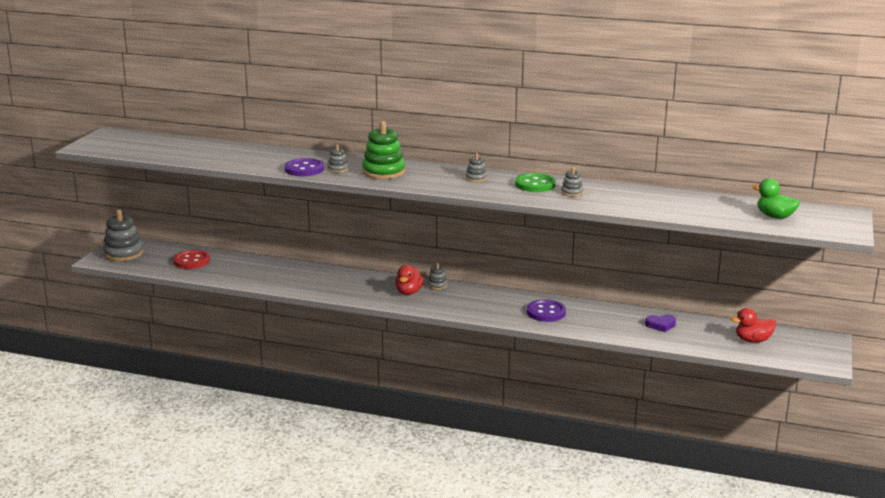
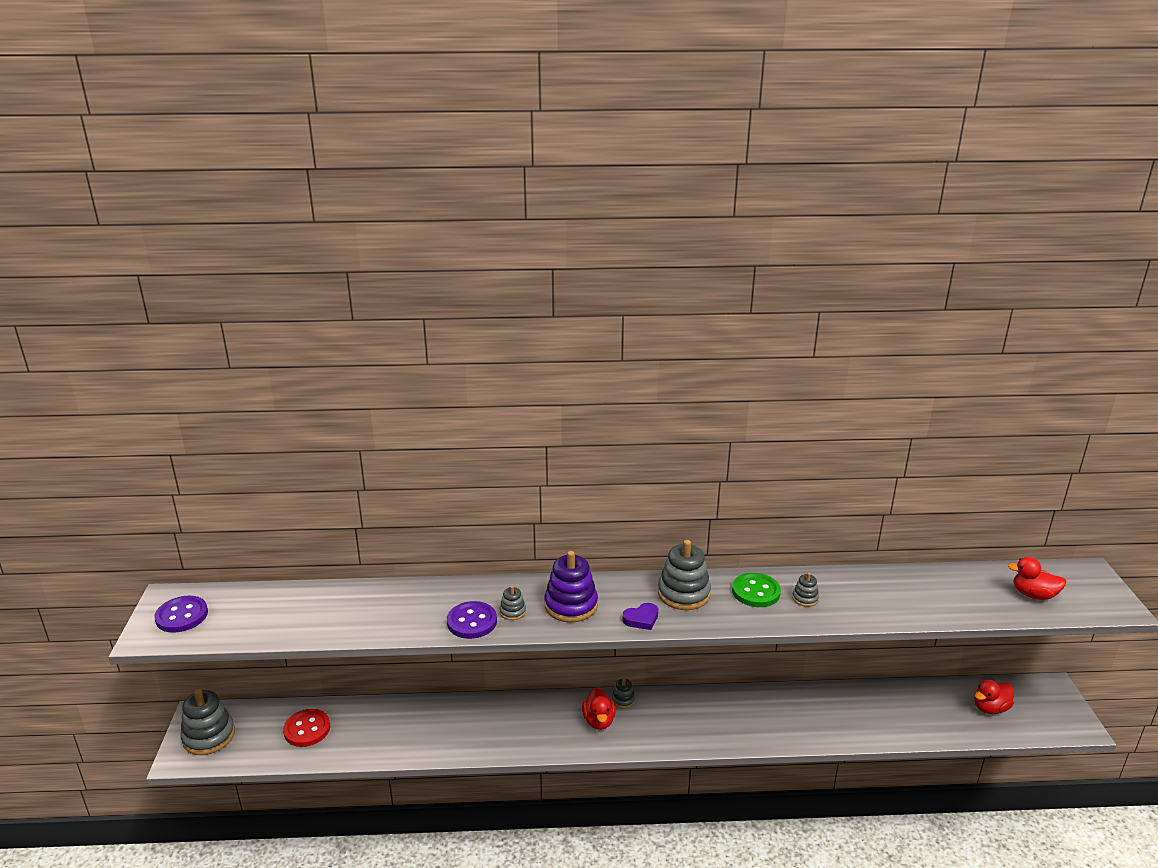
camera: 20 degrees left, 5 degrees up
(383, 172) = (571, 605): green stacking toy -> purple stacking toy
(476, 178) = (683, 594): grey stacking toy -> grey stacking toy, size x2.04
(546, 312) = (765, 717): purple button -> purple button (182, 616)
(661, 325) = (890, 707): purple heart -> purple heart (641, 619)
(775, 216) = (1033, 595): green duck -> red duck

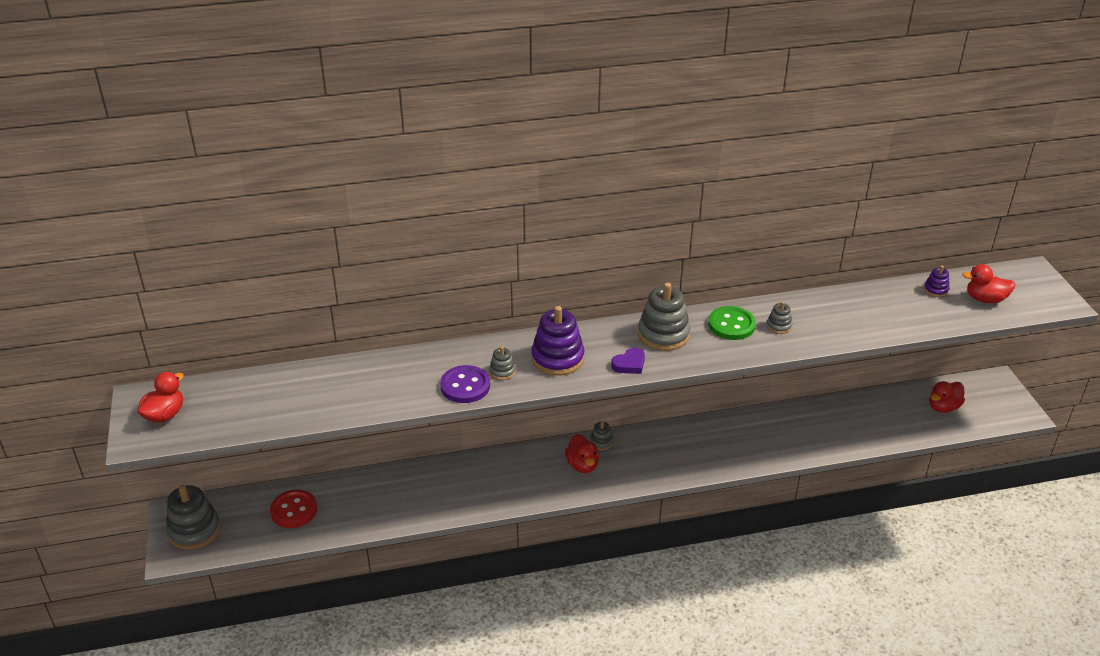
camera: 10 degrees left, 10 degrees up
(182, 616) = (165, 415): purple button -> red duck
(980, 580) = (936, 290): none -> purple stacking toy

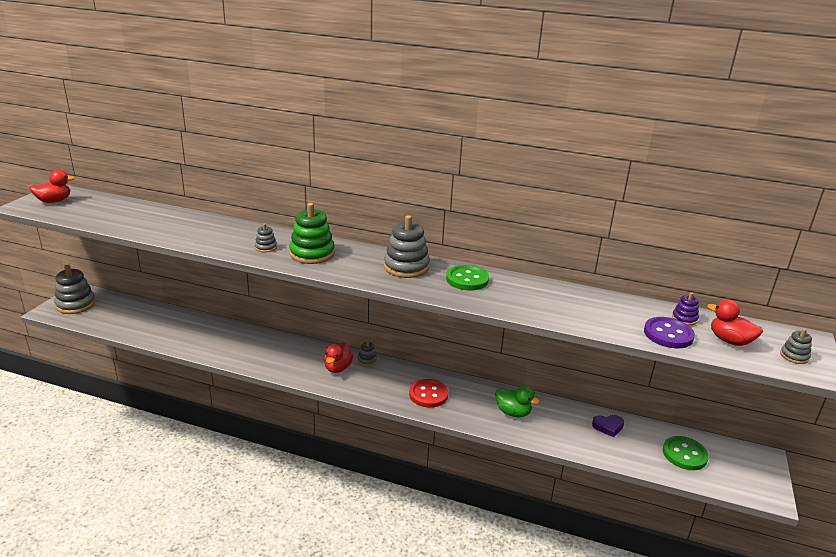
camera: 30 degrees right, 10 degrees down
(294, 510) = (137, 317): red button -> red button (428, 394)
(465, 386) = (231, 246): purple button -> purple button (668, 334)
(557, 358) = (312, 254): purple stacking toy -> green stacking toy
(629, 364) = (356, 274): purple heart -> purple heart (608, 427)
(779, 326) = (505, 293): grey stacking toy -> grey stacking toy (794, 356)
(783, 434) = (513, 412): none -> green duck
(943, 407) = (684, 454): red duck -> green button

